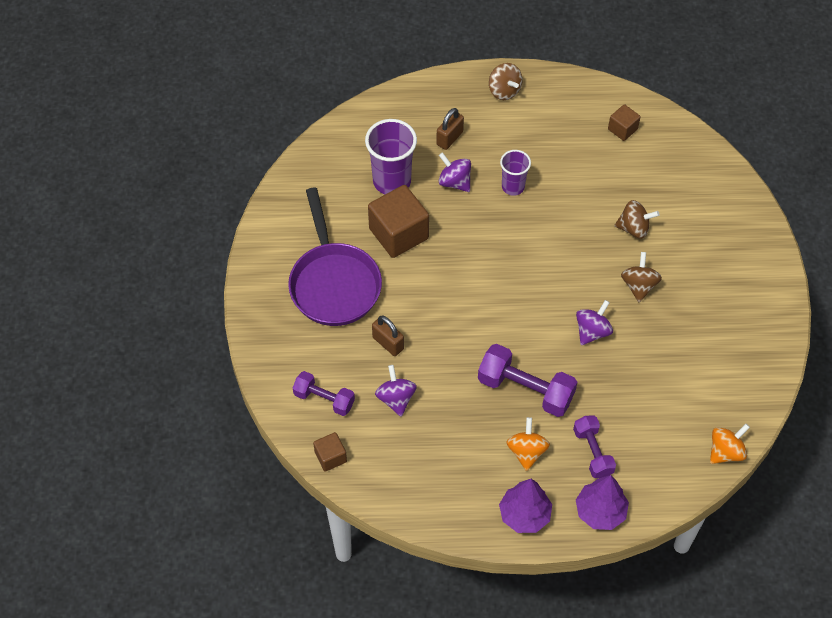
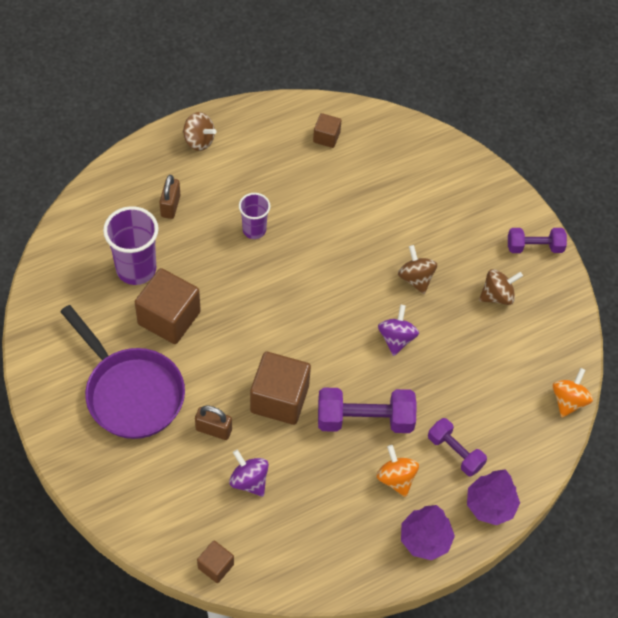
camera: 30 degrees left, 0 degrees up
(324, 399) = (180, 511): purple dumbbell -> purple dumbbell (534, 247)
(454, 182) = (197, 246): purple spinning top -> none
(459, 341) = (279, 399): none -> brown cube
(634, 228) = (384, 226): brown spinning top -> brown spinning top (497, 295)

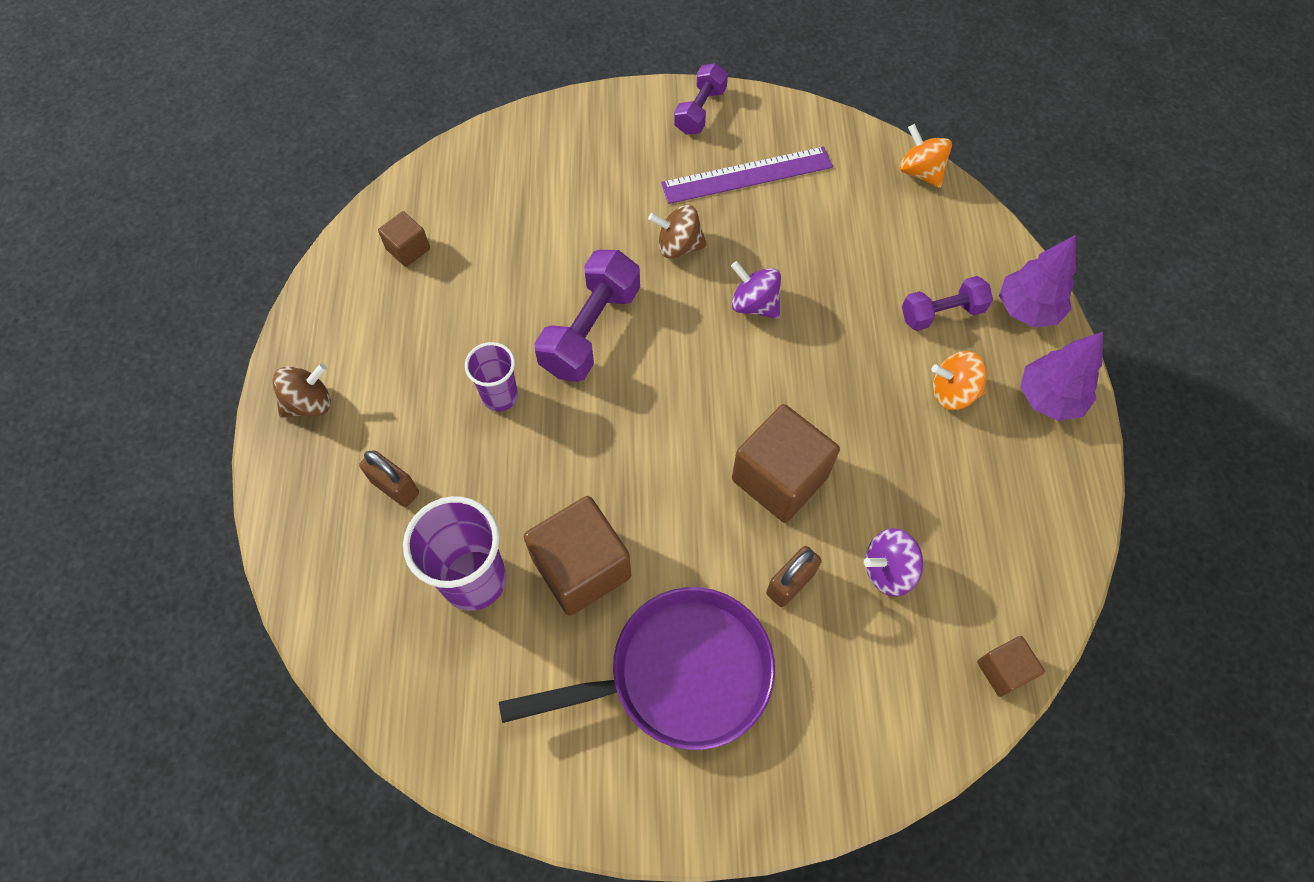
camera: 60 degrees left, 5 degrees up
(365, 419) = (854, 390): purple dumbbell -> purple dumbbell (590, 330)
(497, 295) = (747, 175): brown spinning top -> purple ruler

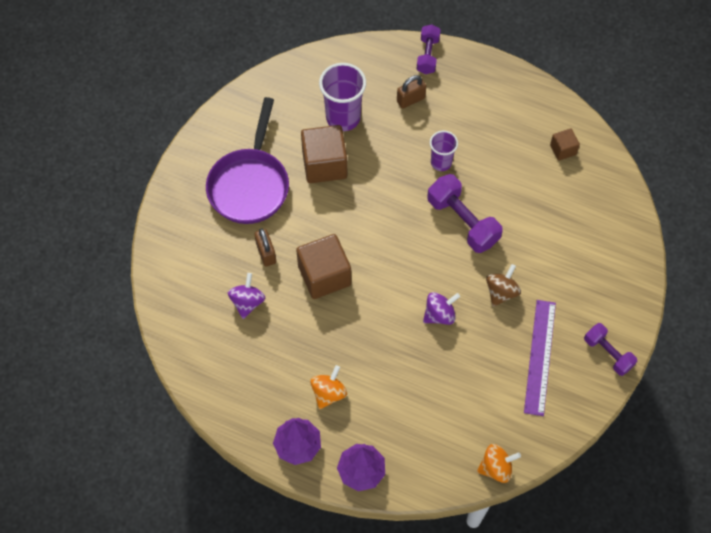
camera: 115 degrees right, 0 degrees up
(309, 403) = (479, 76): brown spinning top -> none
(941, 313) = (383, 418): purple dumbbell -> purple dumbbell (428, 55)
(1003, 670) = (170, 328): brown cube -> none

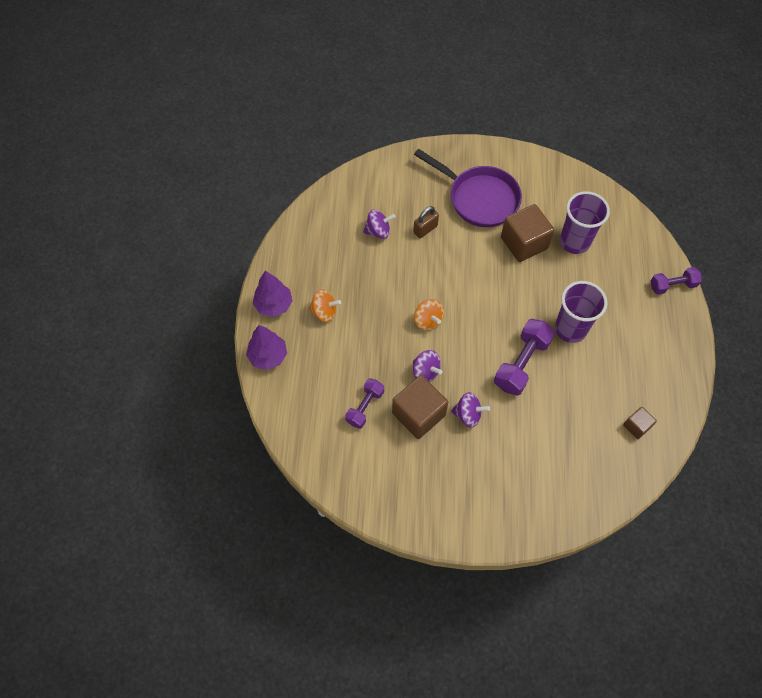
camera: 70 degrees right, 0 degrees up
(250, 185) = (479, 198): purple pan -> purple pan turned 135 degrees counterclockwise
(324, 275) = (424, 276): brown cube -> brown cube (418, 414)
(410, 100) = (620, 286): brown padlock -> none
(441, 162) = (570, 329): purple cup -> purple cup, size x1.66
(496, 468) = (305, 457): orange spinning top -> orange spinning top (428, 320)
(501, 292) = (468, 414): brown spinning top -> purple spinning top
(539, 357) = (419, 464): purple ruler -> none
(608, 353) = (447, 523): purple dumbbell -> purple dumbbell (365, 407)

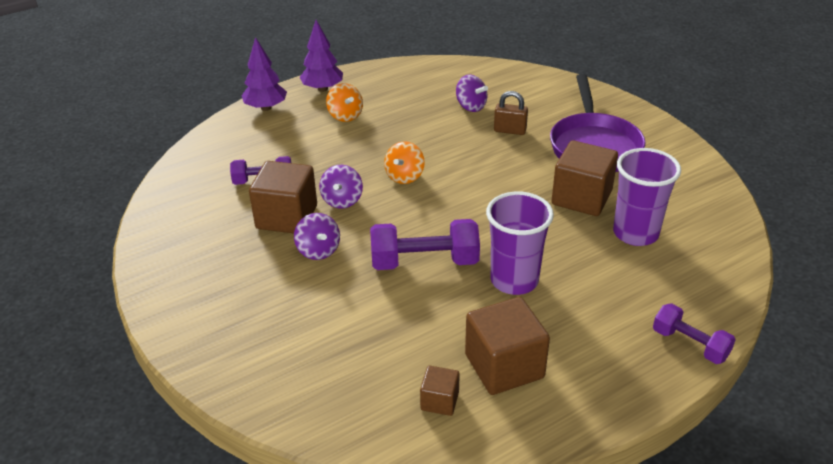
camera: 55 degrees right, 25 degrees down
(632, 379) = (504, 366): none -> brown cube

